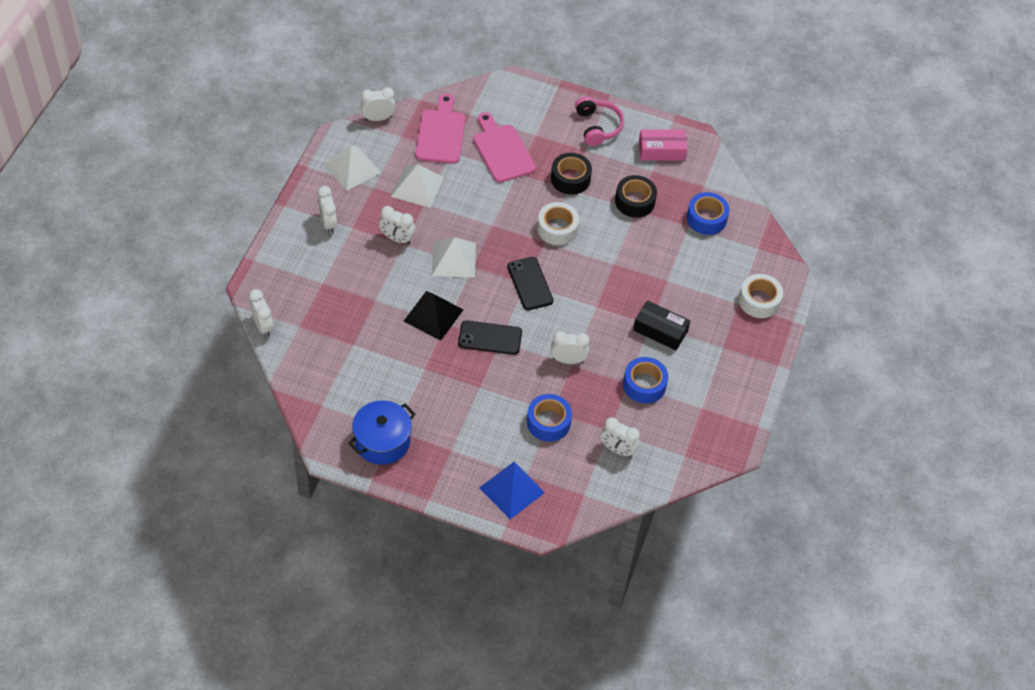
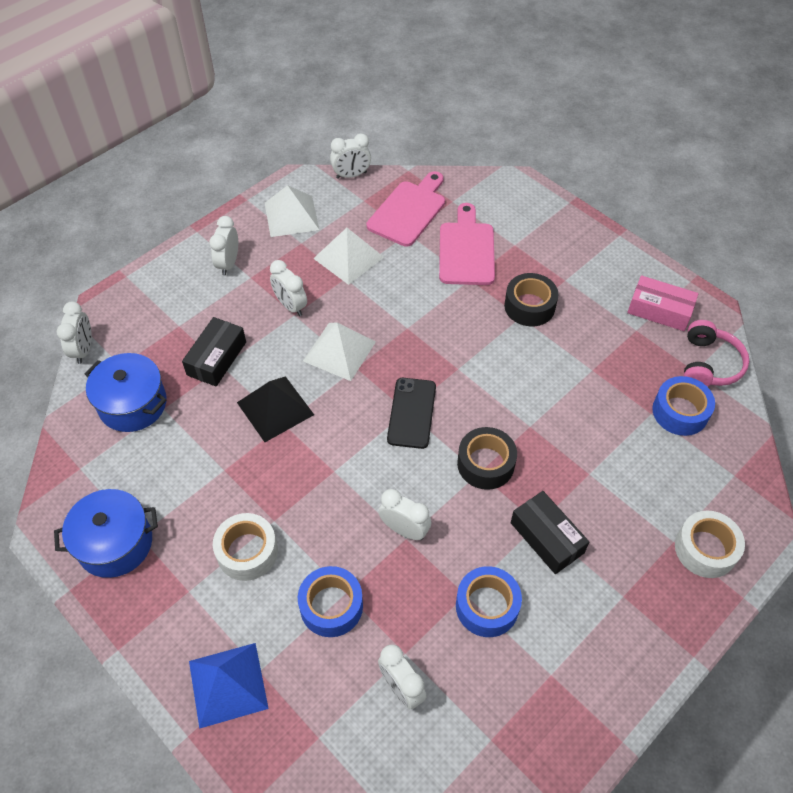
camera: 30 degrees right, 0 degrees up
(329, 350) = (133, 404): none -> blue pot
(368, 296) = (217, 358): none -> black box
(378, 118) = (351, 175): white clock -> white clock turned 150 degrees clockwise
(490, 338) = (324, 462): black phone -> none
(557, 228) = (482, 358): white tape -> white tape (247, 552)
(598, 126) = (594, 259): pink headphones -> pink headphones (709, 364)
(635, 201) = (595, 359): black tape -> black tape (485, 464)

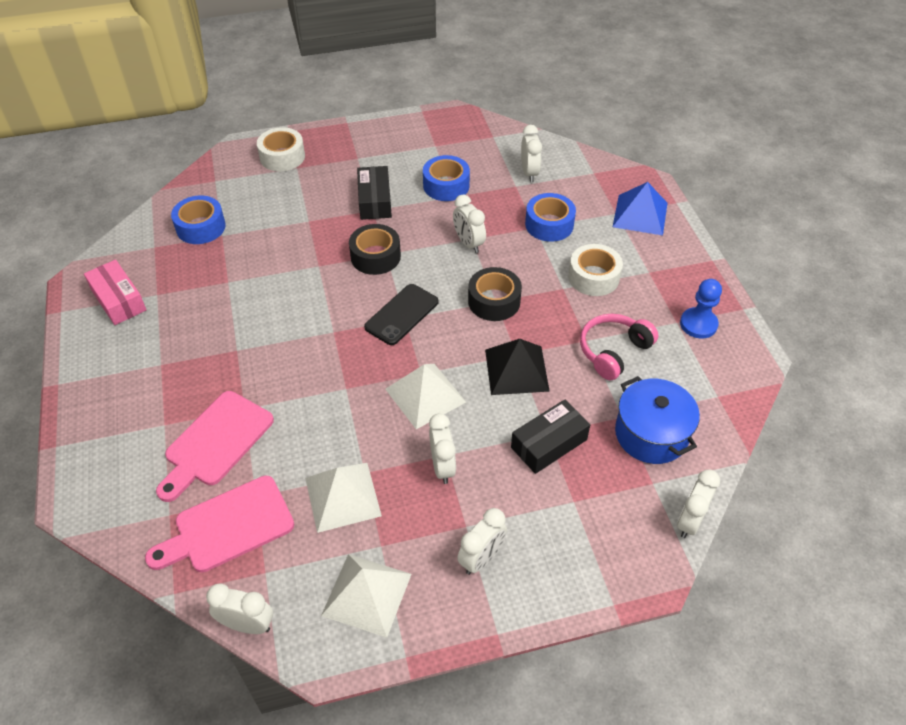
camera: 150 degrees left, 5 degrees down
(115, 543) = (698, 324): blue pot -> blue pawn
(529, 306) = (219, 355): black tape -> black tape (494, 301)
(709, 364) = (138, 246): pink headphones -> pink headphones (613, 351)

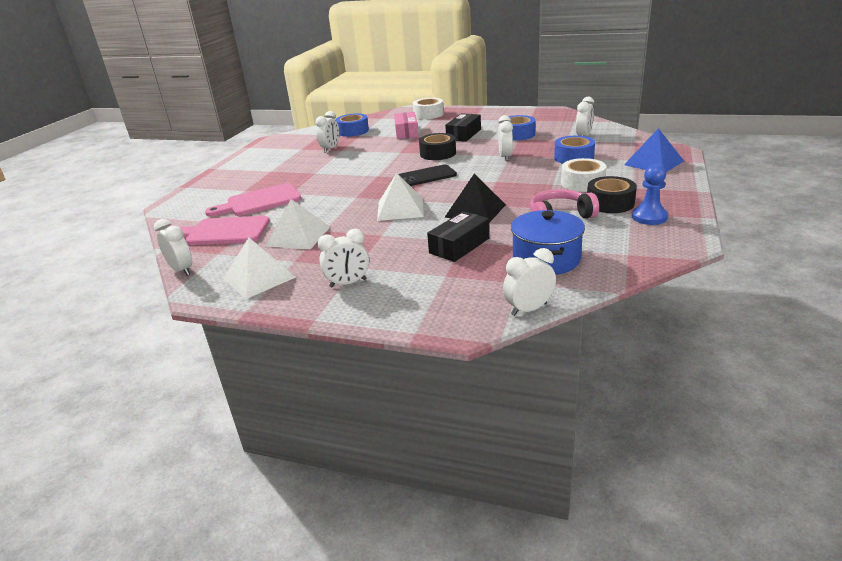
camera: 35 degrees right, 20 degrees down
(118, 300) = (280, 148): pink box -> pink box (406, 132)
(442, 466) = (374, 239): white clock -> white clock (330, 149)
(494, 301) = (494, 181): black tape -> black tape (610, 203)
(549, 443) = (459, 246): black box -> black box turned 45 degrees counterclockwise

